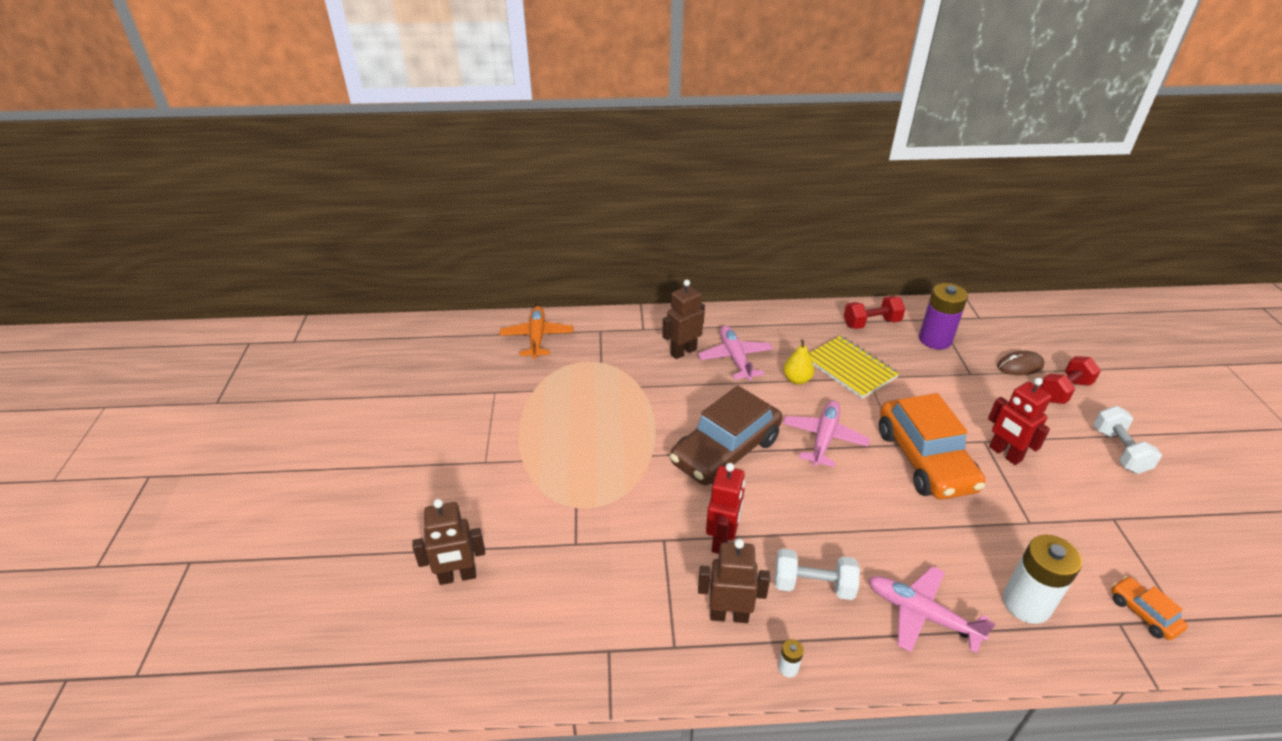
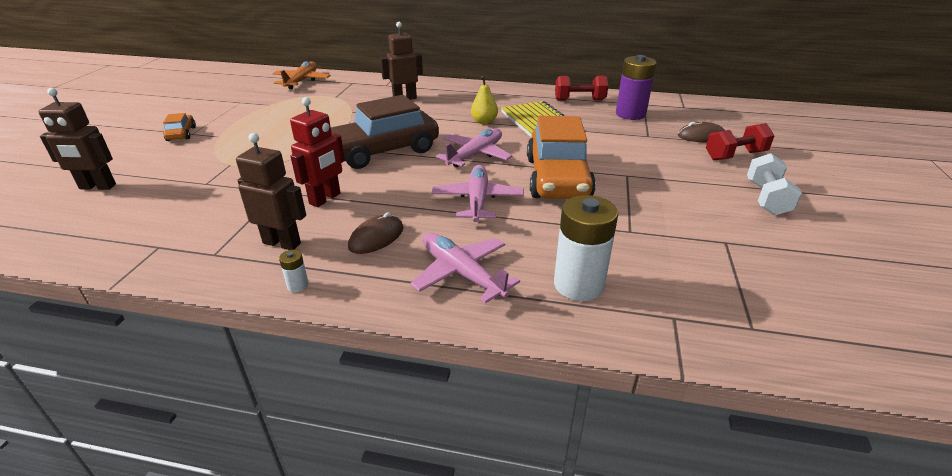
camera: 15 degrees right, 5 degrees down
(735, 358) = (443, 106): pink plane -> pink plane (477, 201)
(813, 585) = (376, 237): white dumbbell -> brown mouse
(1005, 454) = (641, 185): red robot -> none
(1143, 613) = (708, 315): orange car -> orange car (181, 134)

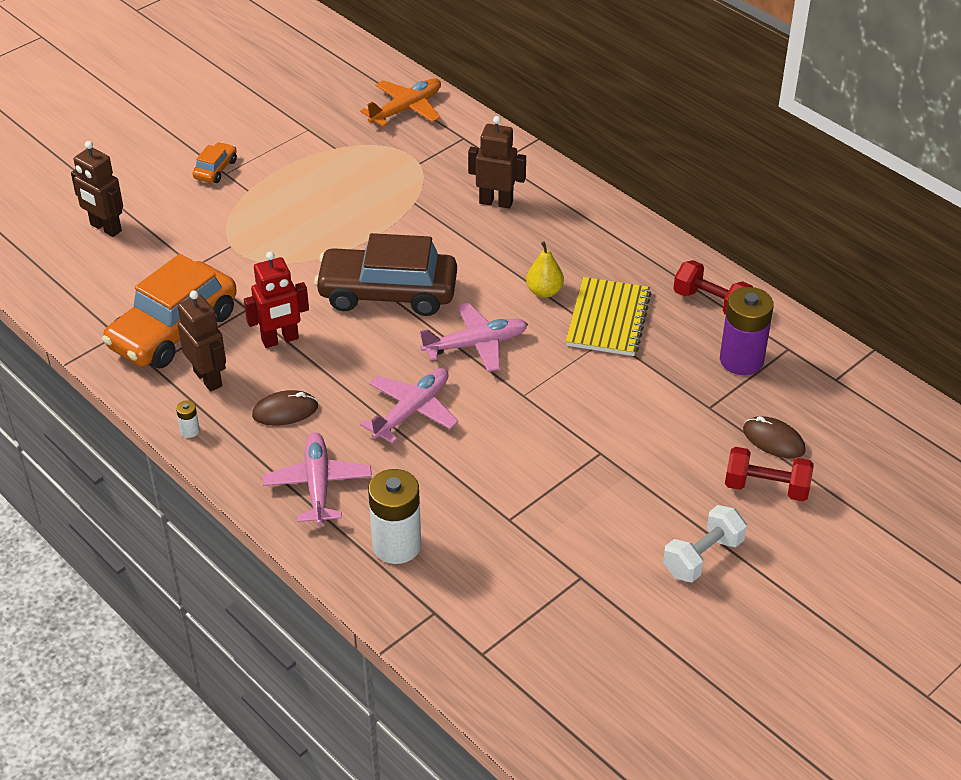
camera: 35 degrees right, 10 degrees up
(557, 178) = (522, 421): orange car -> orange car (173, 330)

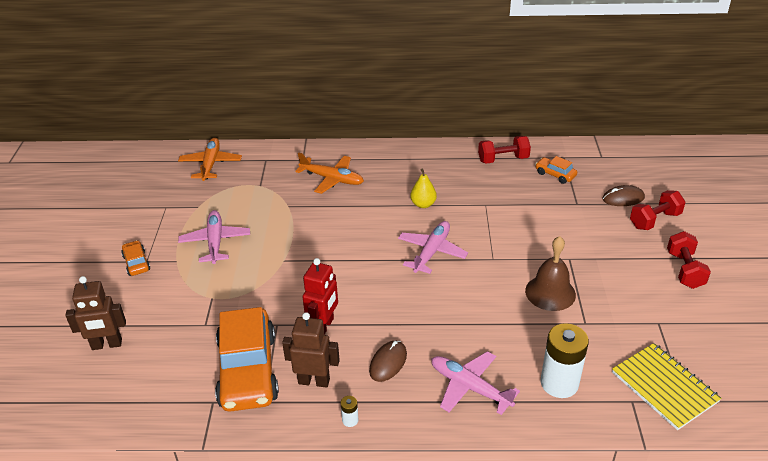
camera: 45 degrees left, 5 degrees down
(387, 293) = (346, 259): brown car -> none
(411, 411) = (454, 308): pink plane -> pink plane (215, 242)
(496, 202) = (332, 179): brown robot -> orange plane
(524, 467) = (550, 292): none -> brown bell
(608, 319) = (472, 196): yellow notebook -> yellow notebook (664, 387)
(702, 557) = (684, 270): white dumbbell -> red dumbbell
(741, 360) = (555, 174): purple battery -> orange car

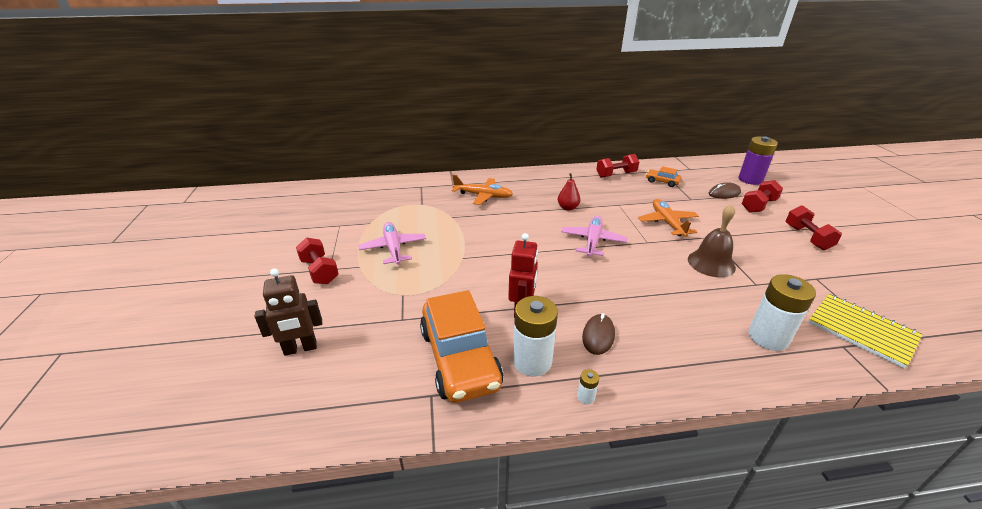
camera: 10 degrees left, 5 degrees down
(136, 263) = (320, 271): orange car -> red dumbbell
(210, 164) = (373, 192): orange plane -> orange plane (667, 223)
(314, 381) = (532, 361): brown robot -> white battery
(423, 204) = (568, 208): yellow pear -> red pear
(470, 387) = (688, 350): pink plane -> none
(670, 180) = (750, 179): none -> purple battery

